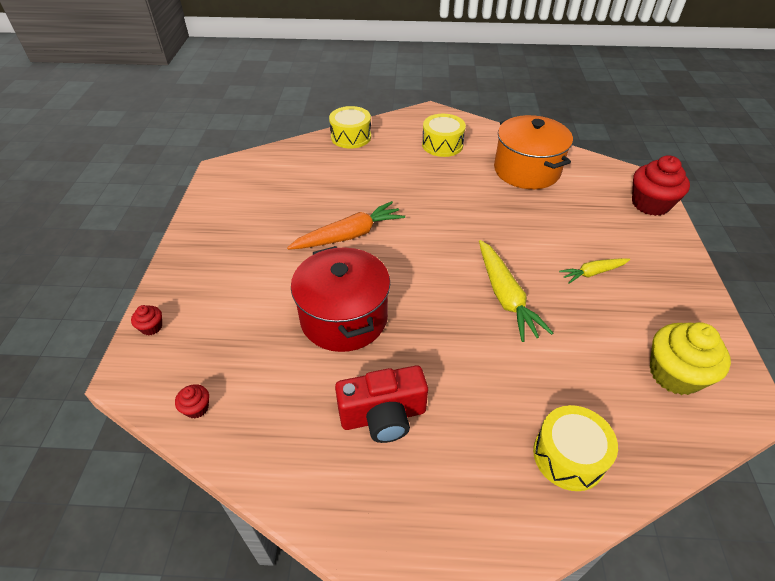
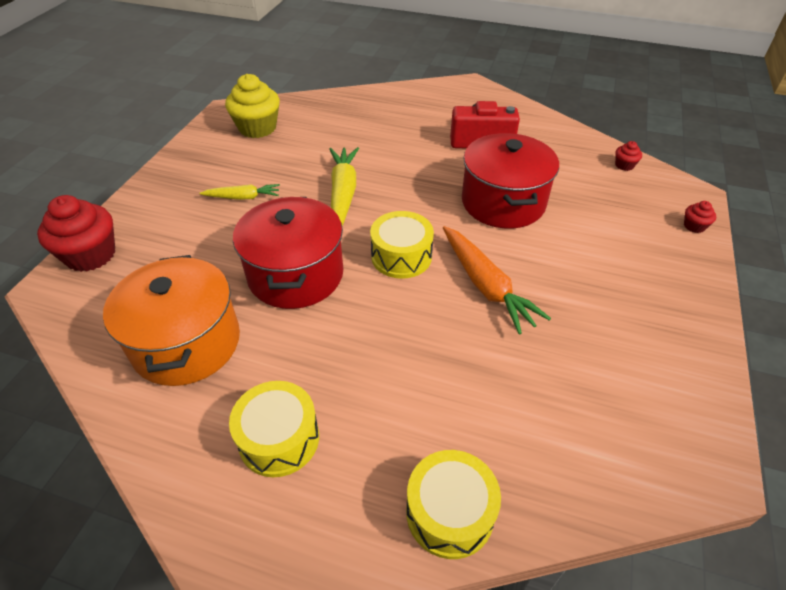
camera: 165 degrees left, 0 degrees up
(349, 235) = (486, 285): orange carrot -> orange carrot turned 105 degrees counterclockwise
(493, 218) = (296, 274): none -> red pot
(568, 456) = (367, 108): yellow drum -> yellow drum (401, 256)

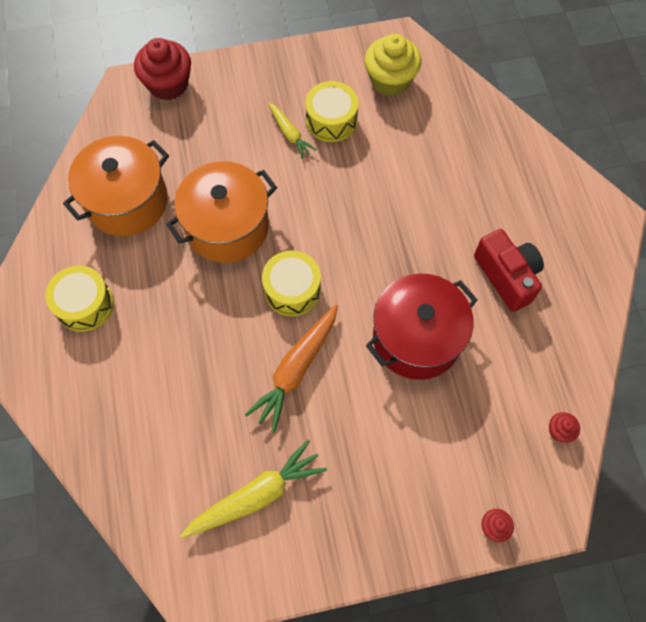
camera: 60 degrees right, 20 degrees up
(296, 274) = (227, 227): red pot -> orange pot
(343, 193) = (343, 203): yellow carrot -> yellow carrot (256, 495)
(449, 512) = (83, 432): yellow drum -> yellow drum (331, 120)

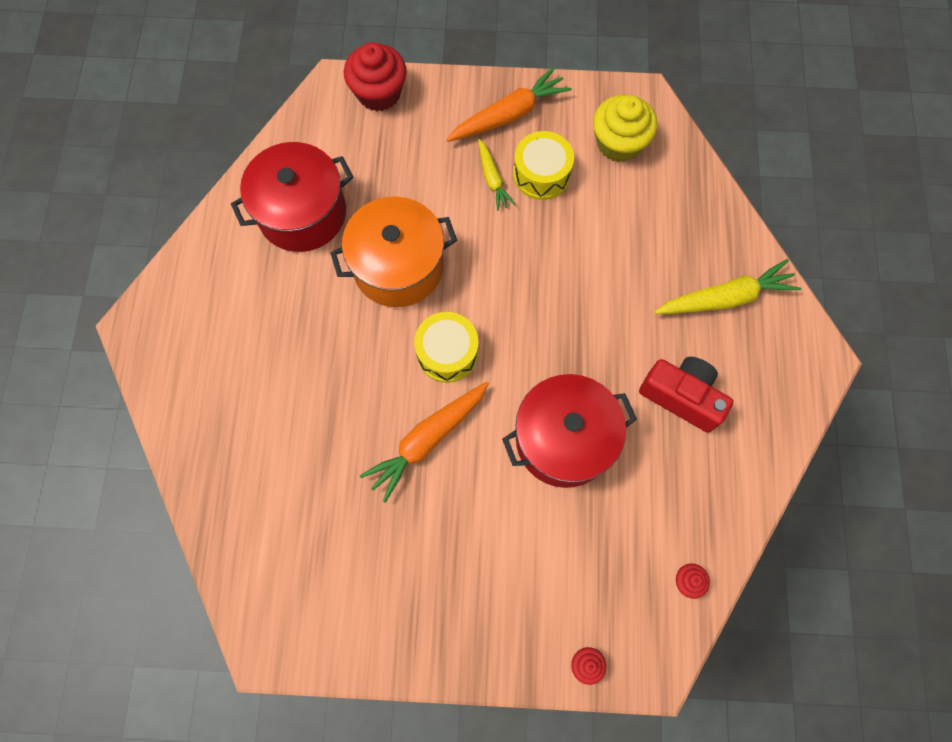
camera: 15 degrees right, 5 degrees up
(85, 304) = (231, 314): yellow drum -> none
(127, 201) = (302, 213): orange pot -> red pot
(256, 495) = (350, 562): yellow carrot -> yellow carrot (725, 298)
(288, 78) = (509, 115): none -> orange carrot
(507, 276) = (681, 396): red camera -> red camera turned 45 degrees counterclockwise

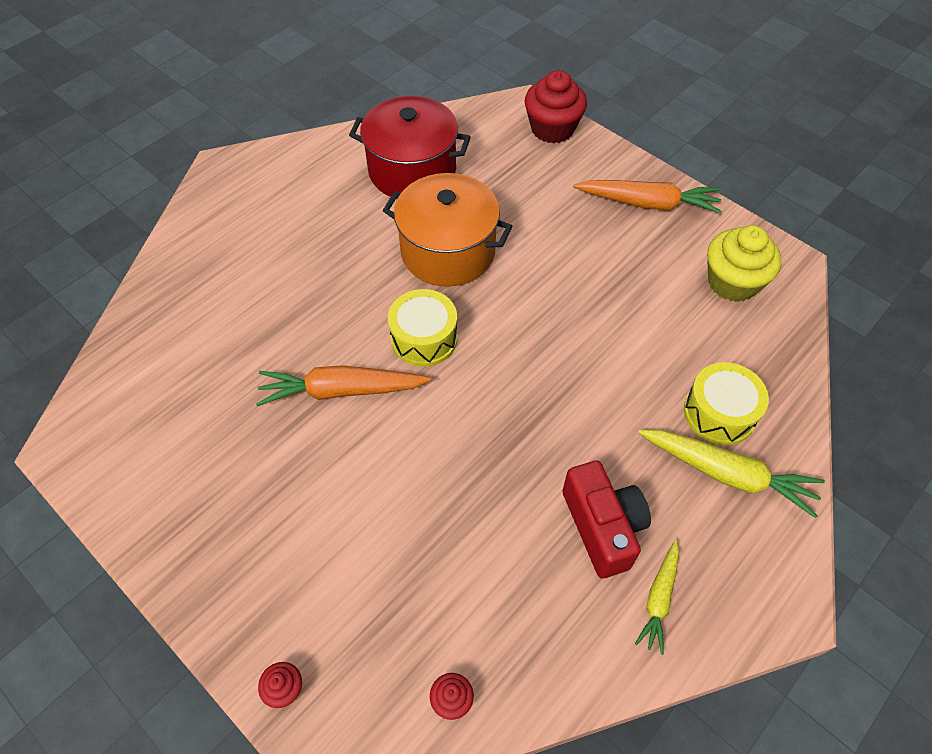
camera: 40 degrees right, 15 degrees down
(492, 179) = (588, 239): yellow carrot -> yellow carrot (659, 598)
(541, 174) = (636, 262): yellow drum -> yellow drum (719, 413)
(564, 440) = (455, 478): red pot -> none

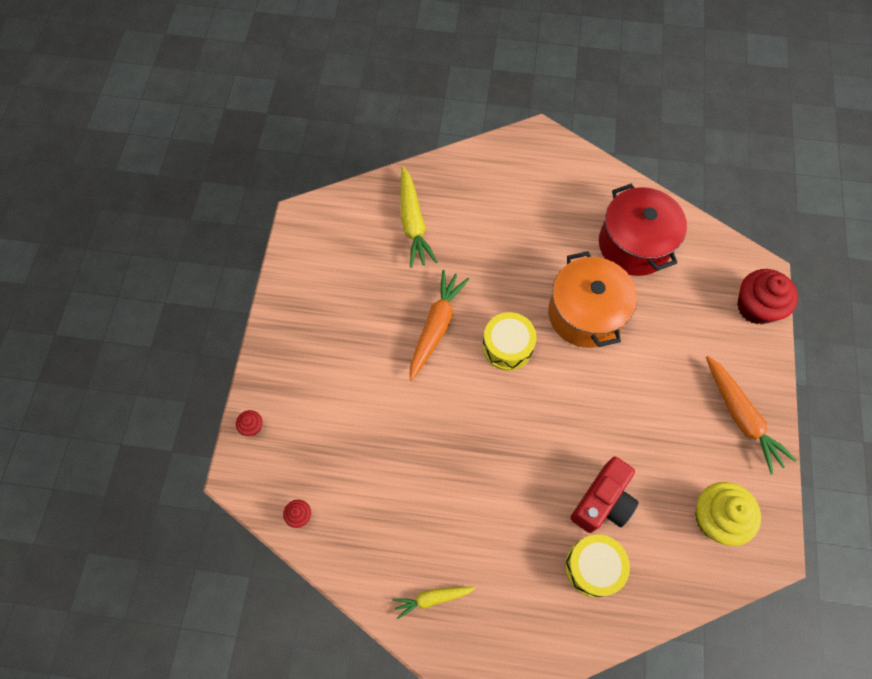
camera: 55 degrees right, 10 degrees up
(341, 391) = (436, 327): orange carrot -> orange carrot turned 60 degrees clockwise
(602, 527) = (455, 537): red camera -> red camera (603, 501)
(727, 474) = (549, 597): yellow carrot -> yellow carrot (413, 223)

